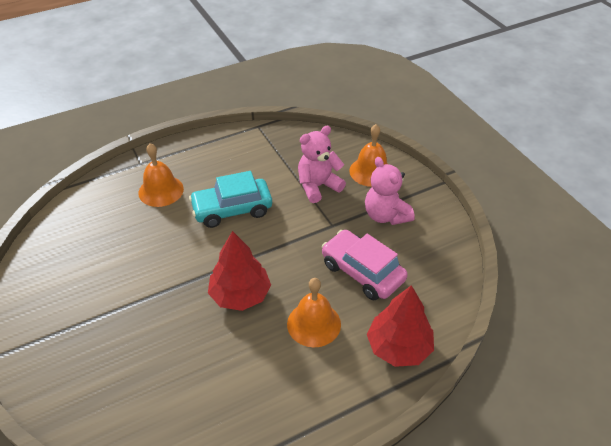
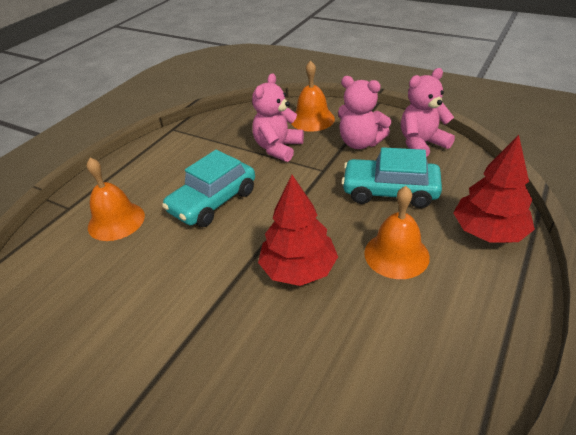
camera: 30 degrees left, 5 degrees down
(362, 272) = (390, 191): pink car -> turquoise car
(434, 244) = (421, 144): none -> pink teddy bear

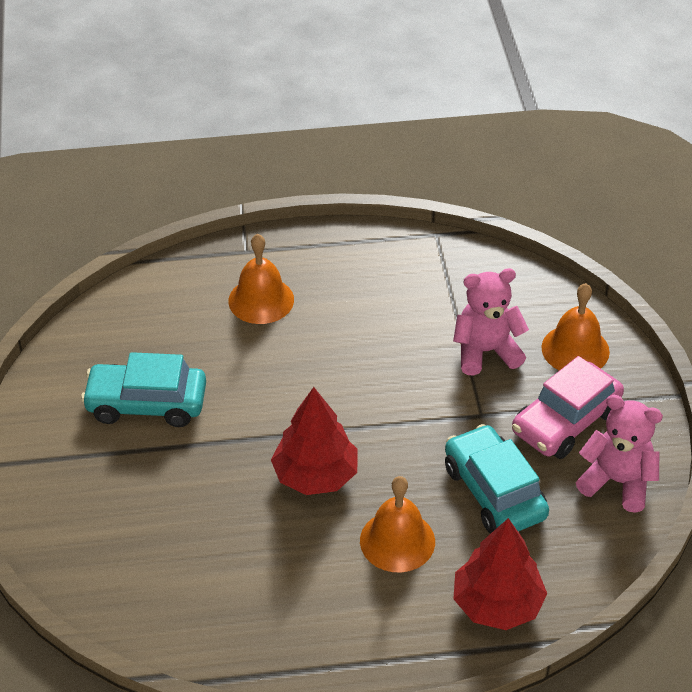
camera: 50 degrees right, 5 degrees up
(213, 202) = (349, 354): turquoise car -> turquoise car (146, 404)
(360, 143) = (565, 421): pink teddy bear -> pink car

